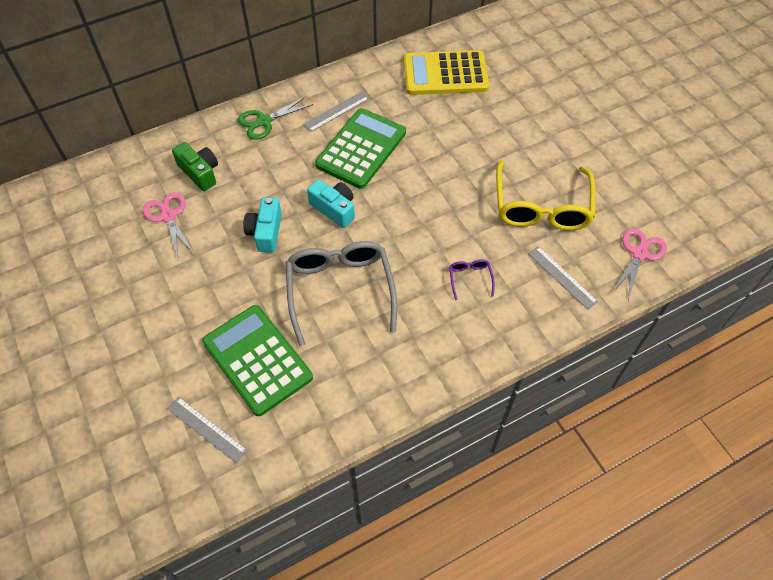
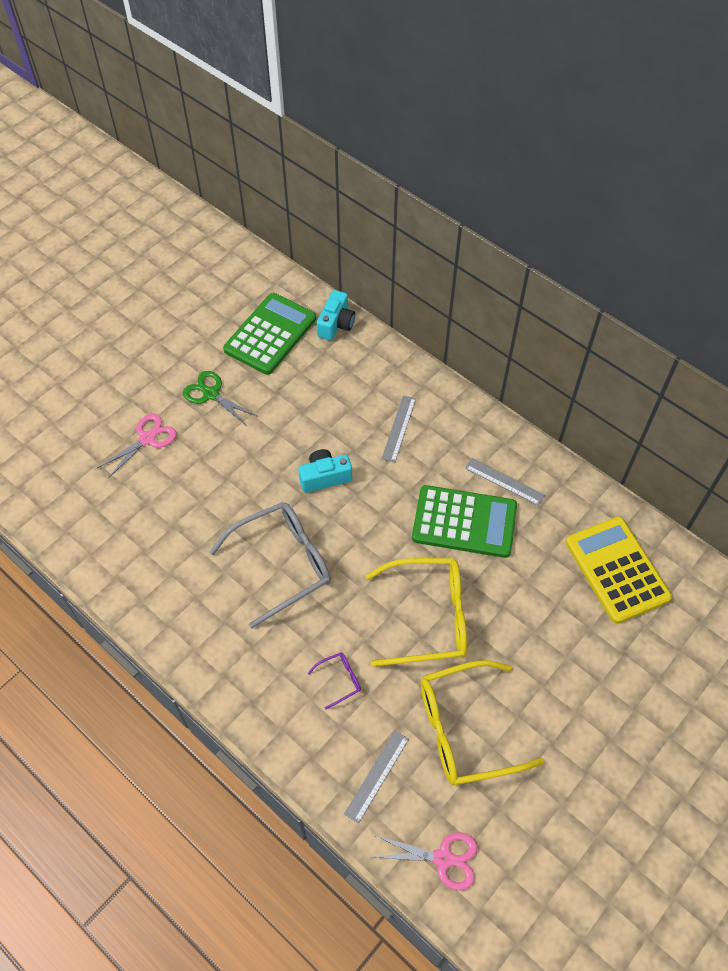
camera: 70 degrees right, 0 degrees up
(168, 216) = (311, 394): pink scissors -> pink scissors (147, 439)
(200, 172) = (371, 397): green camera -> none
(207, 429) = (111, 512): grey ruler -> grey ruler (399, 428)
(257, 360) = (187, 523): green calculator -> green calculator (270, 334)
(264, 121) = (459, 423): green scissors -> green scissors (211, 394)
(334, 209) = (376, 525): turquoise camera -> turquoise camera (336, 324)
(437, 200) = (428, 617): none -> yellow glasses

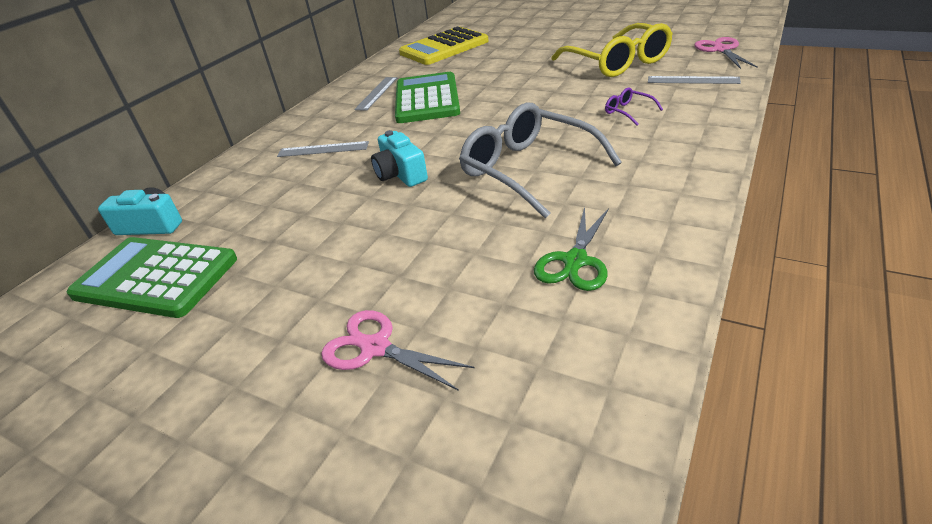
camera: 100 degrees left, 20 degrees down
(211, 394) = (274, 302): green scissors -> green scissors (575, 261)
(428, 617) = (533, 92): yellow glasses -> none

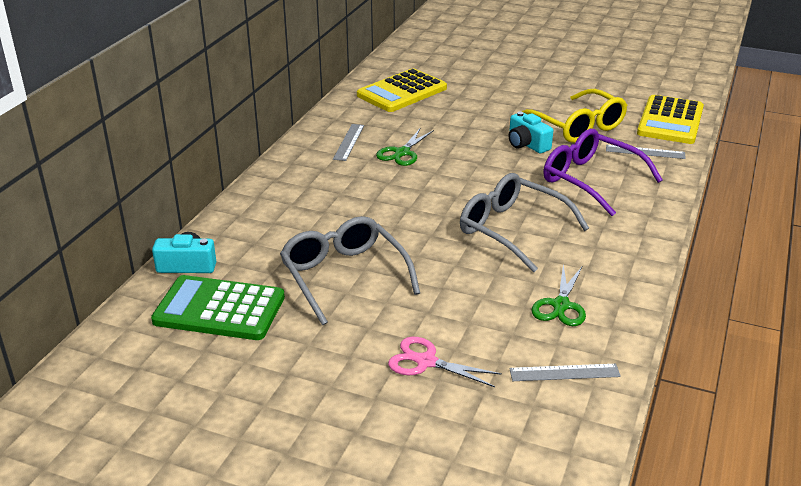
camera: 10 degrees left, 5 degrees down
(315, 232) = (344, 276): none -> grey glasses
(323, 149) = (318, 200): grey ruler -> grey ruler (564, 372)
(400, 174) = (401, 228): turquoise camera -> turquoise camera (527, 144)
(427, 99) = (402, 153): green calculator -> green scissors
(628, 112) = (590, 180): purple glasses -> purple glasses, size x2.42
(721, 50) = (670, 121): pink scissors -> yellow calculator

